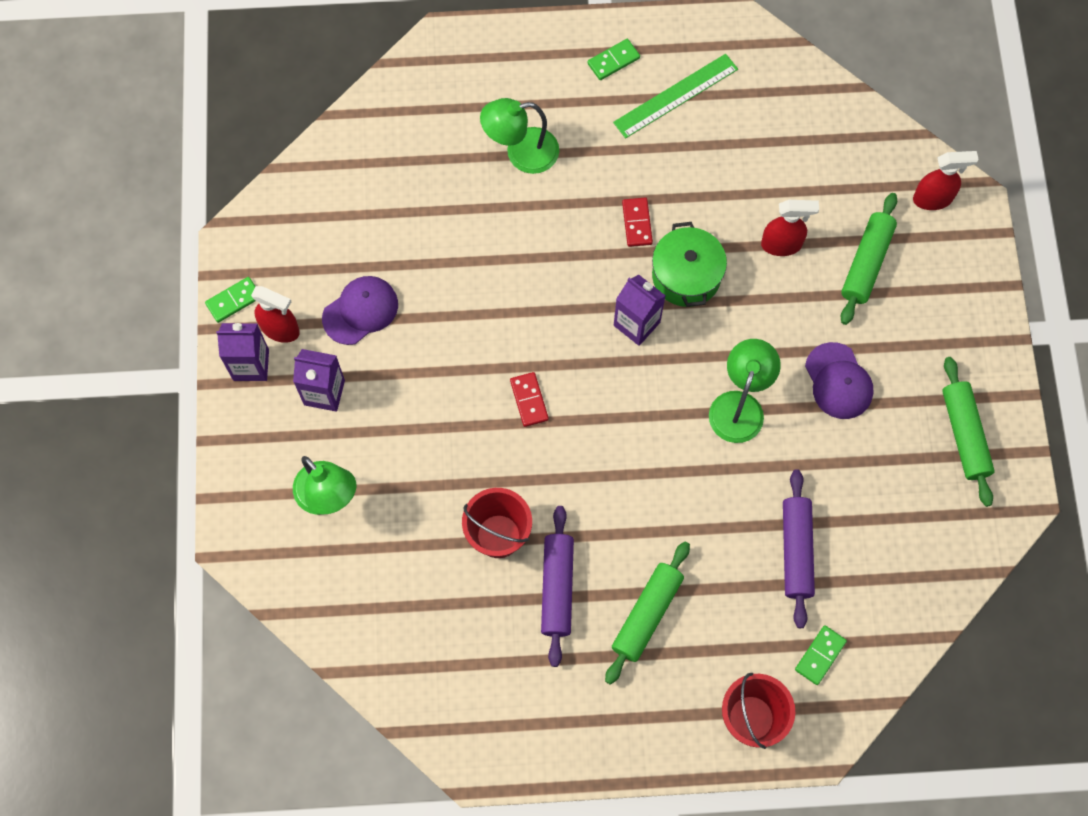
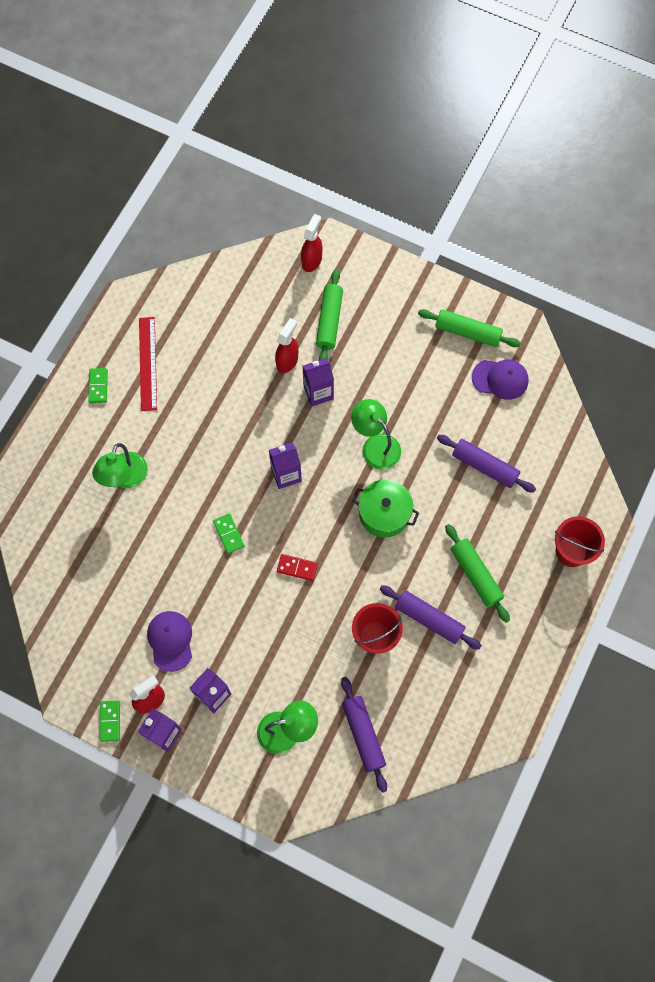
camera: 60 degrees left, 0 degrees up
(371, 586) = (363, 735): none -> purple rolling pin
(637, 223) = (219, 436): red domino -> none
(676, 96) = (148, 363): green ruler -> red ruler
(686, 276) = (273, 427): green pot -> green pot (384, 513)
(764, 302) = (318, 392): none -> purple carton
(820, 655) = (555, 490): green domino -> green domino (229, 534)
(838, 381) = (394, 381): purple cap -> purple cap (500, 379)
(866, 263) = (329, 321): green rolling pin -> green rolling pin turned 45 degrees clockwise

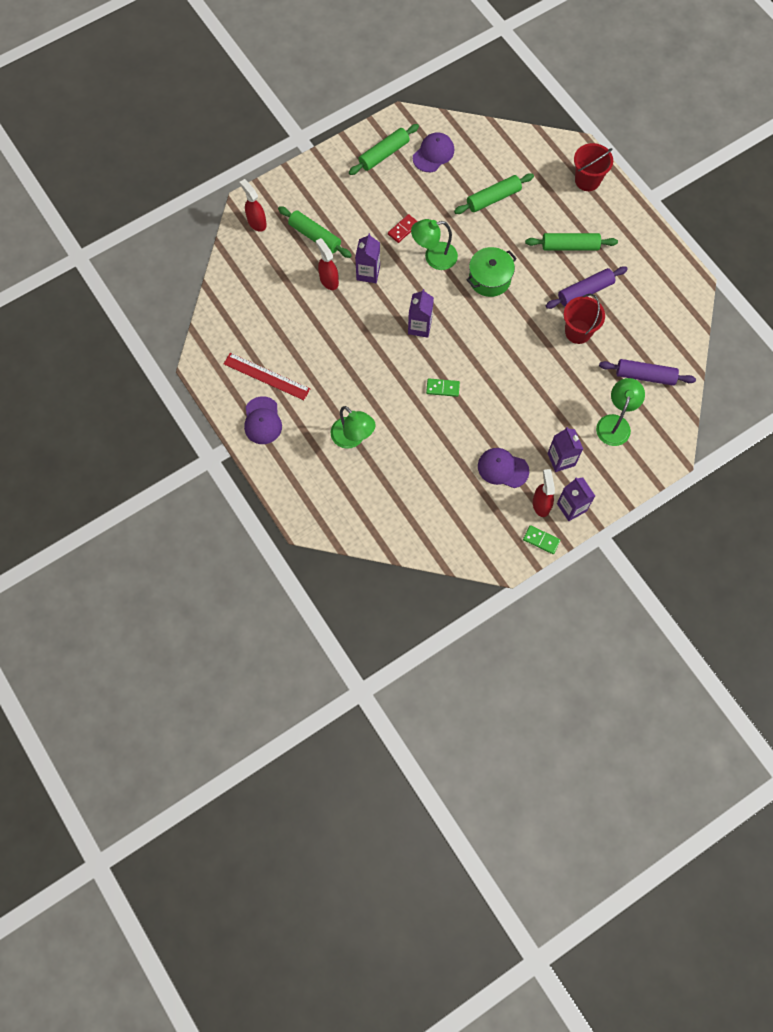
camera: 60 degrees left, 0 degrees up
(98, 386) = (262, 421): green domino -> purple cap
(297, 568) = (497, 356): red domino -> red domino (403, 229)
(484, 466) = (493, 198): purple rolling pin -> green rolling pin

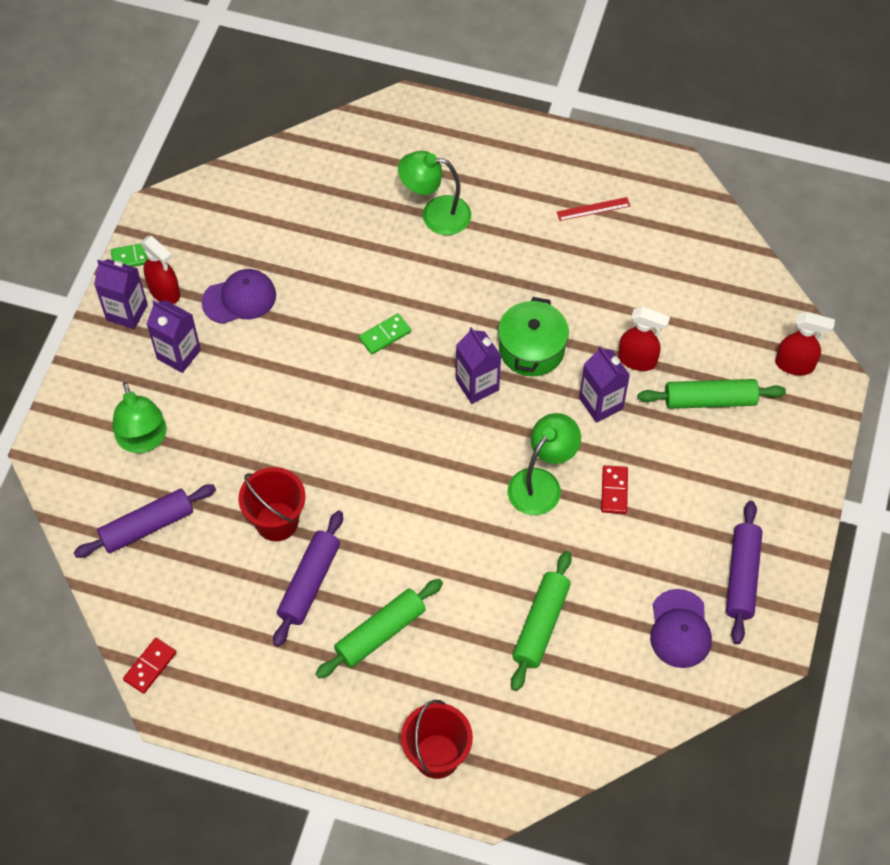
camera: 140 degrees right, 10 degrees down
(262, 421) = (549, 164): purple cap -> none
(266, 376) = (593, 209): red ruler -> red ruler, size x0.56
(384, 154) = (742, 576): green rolling pin -> purple rolling pin
(489, 279) = (446, 508): green pot -> green pot (531, 349)
(690, 307) = (150, 666): none -> red domino

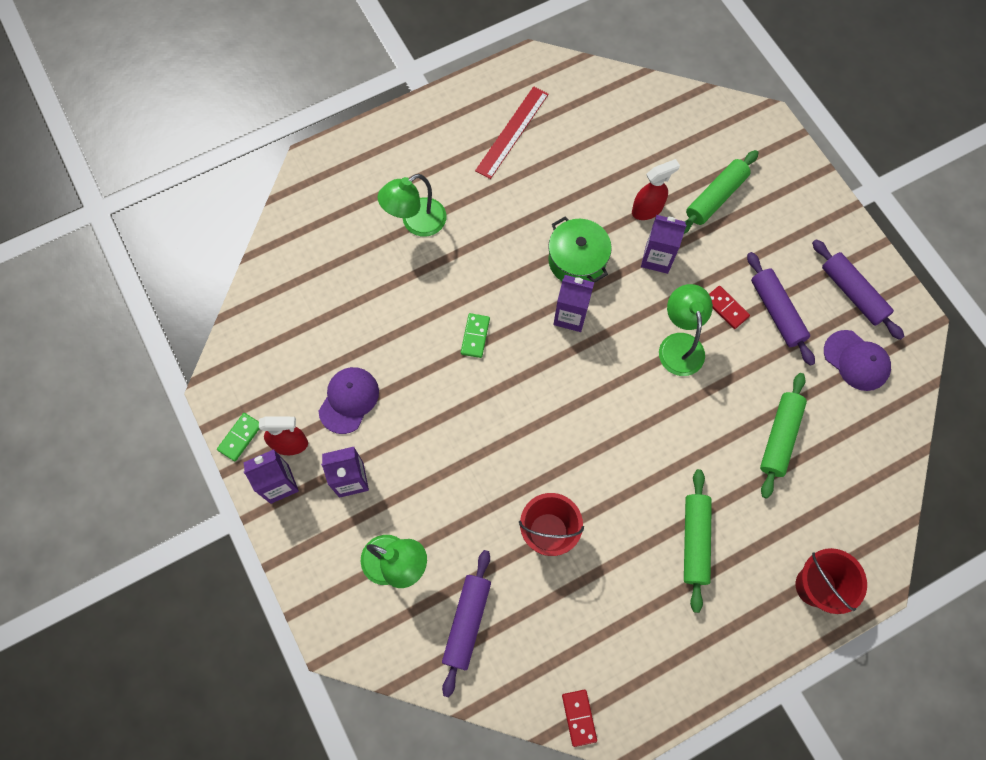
camera: 45 degrees left, 10 degrees up
(309, 583) = (615, 552): purple rolling pin -> purple rolling pin (776, 312)
(541, 625) = (780, 437): green rolling pin -> green rolling pin turned 45 degrees clockwise
(593, 209) = (512, 132): red ruler -> red ruler, size x1.78
(795, 365) = (738, 131): red spray bottle -> none

